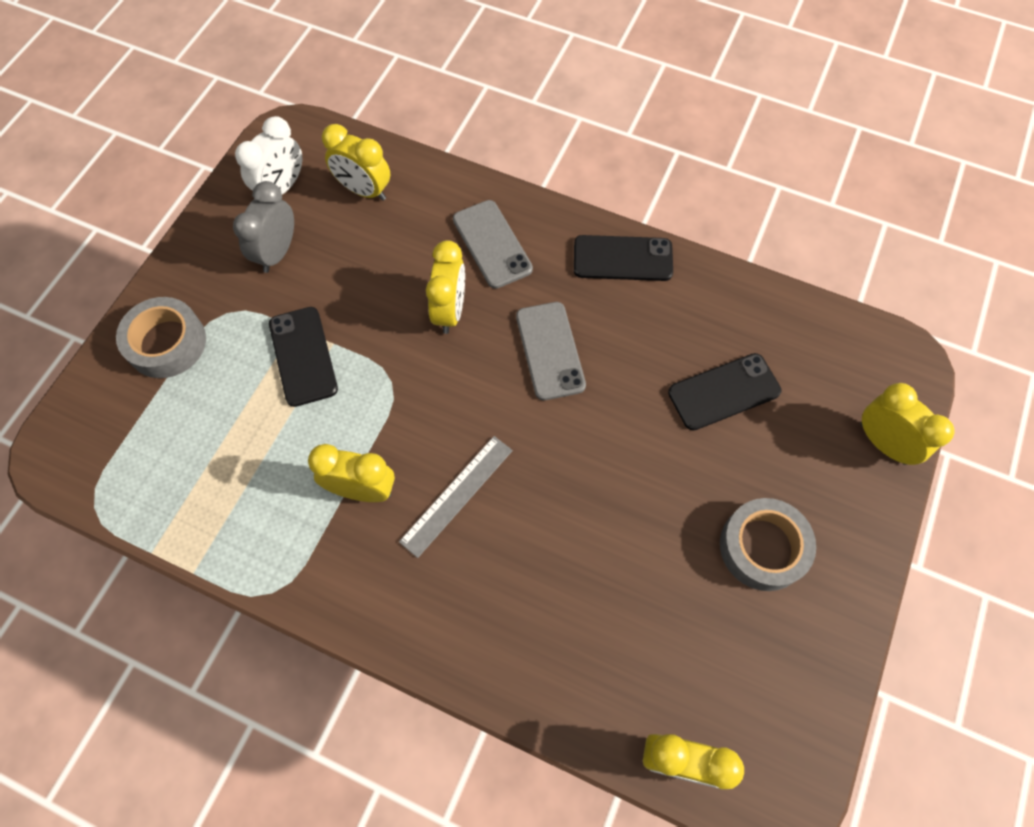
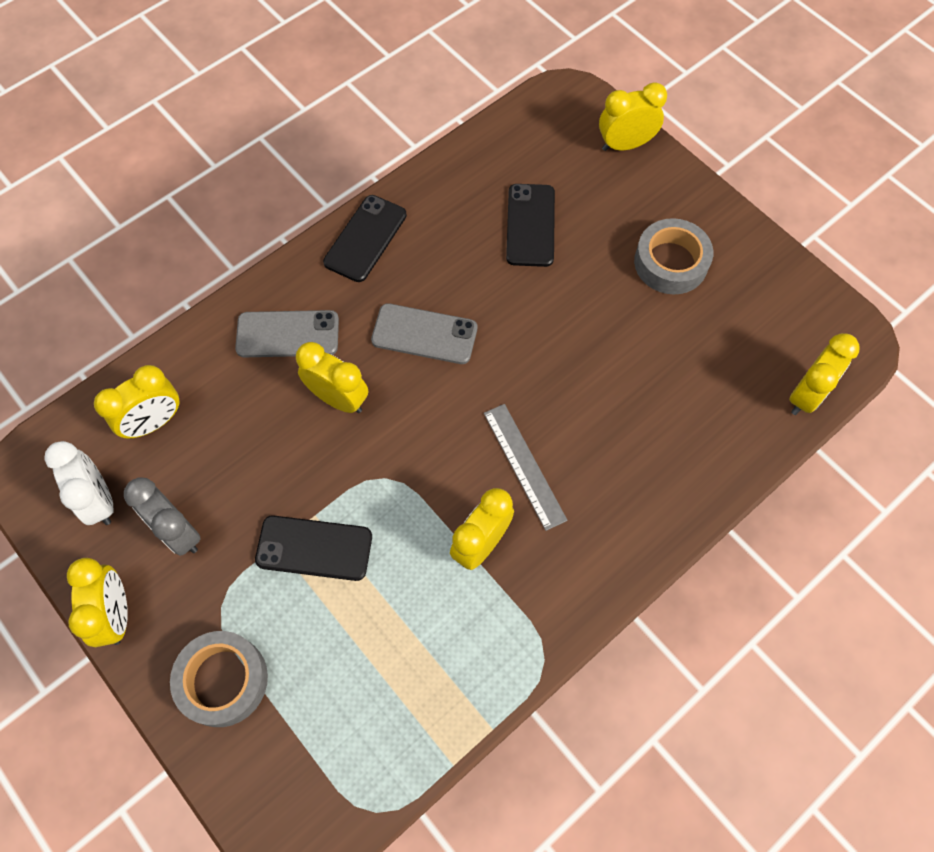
camera: 65 degrees left, 0 degrees up
(194, 245) = (116, 614): none -> yellow clock

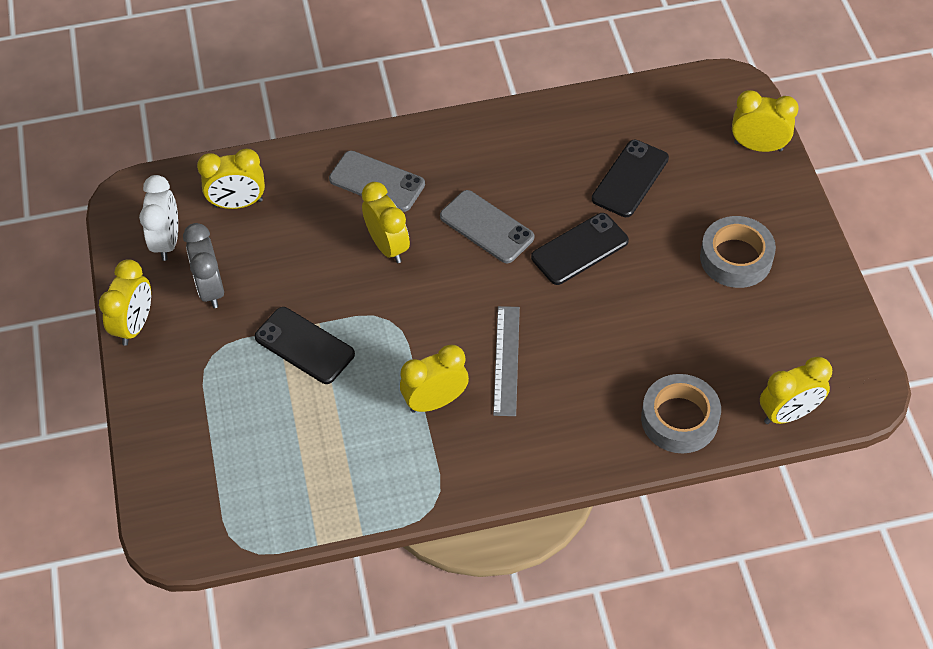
camera: 30 degrees right, 10 degrees down
(223, 680) = (184, 405): grey tape -> grey tape (679, 419)
(365, 239) = (483, 134): black phone -> black phone (580, 249)

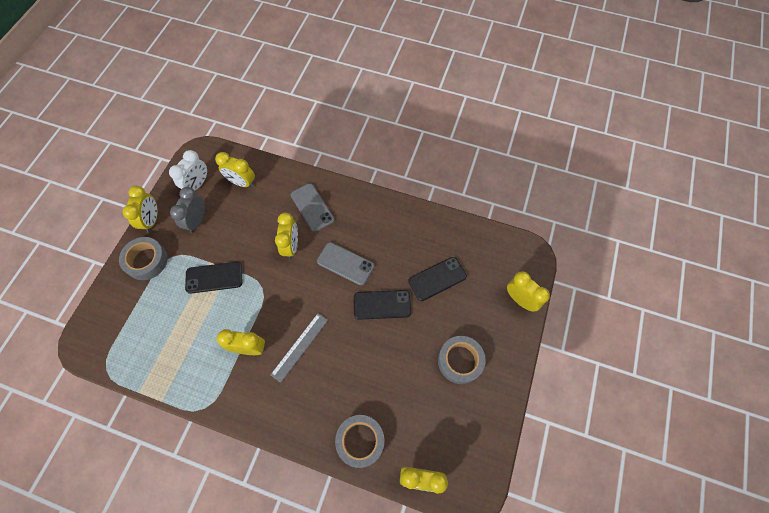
camera: 30 degrees right, 10 degrees up
(135, 325) = (152, 220): yellow clock -> yellow clock turned 45 degrees counterclockwise
(176, 381) = (146, 261): none -> grey tape
(304, 345) = (214, 277): black phone -> black phone turned 75 degrees counterclockwise
(486, 227) = (345, 264): grey phone -> grey phone turned 45 degrees counterclockwise

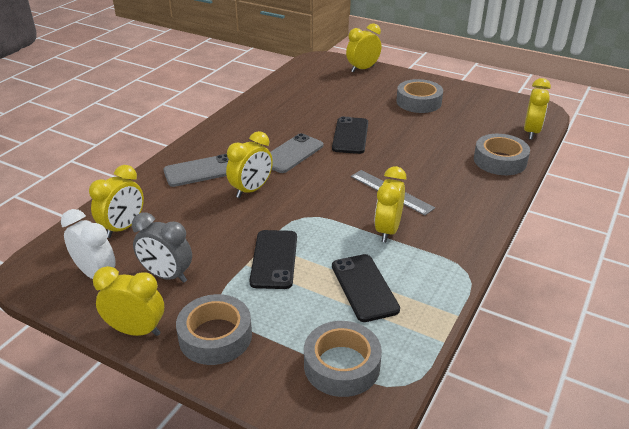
camera: 80 degrees left, 30 degrees down
(122, 333) = (342, 365): none -> grey tape
(291, 246) = (251, 190): yellow clock -> yellow clock turned 120 degrees clockwise
(437, 279) = (329, 103): black phone -> black phone (364, 287)

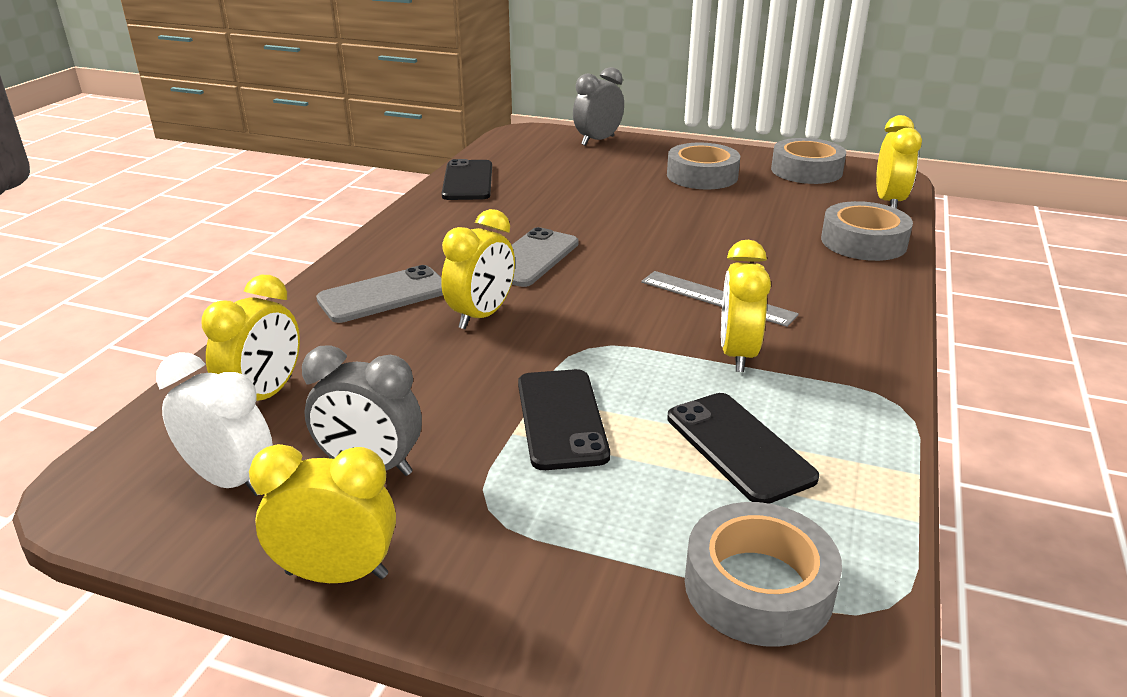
camera: 10 degrees left, 5 degrees down
(215, 336) = (498, 565): grey tape -> grey tape (806, 170)
(350, 136) = (616, 226): black phone -> black phone (468, 181)
(362, 69) = (598, 141): yellow clock -> grey clock

